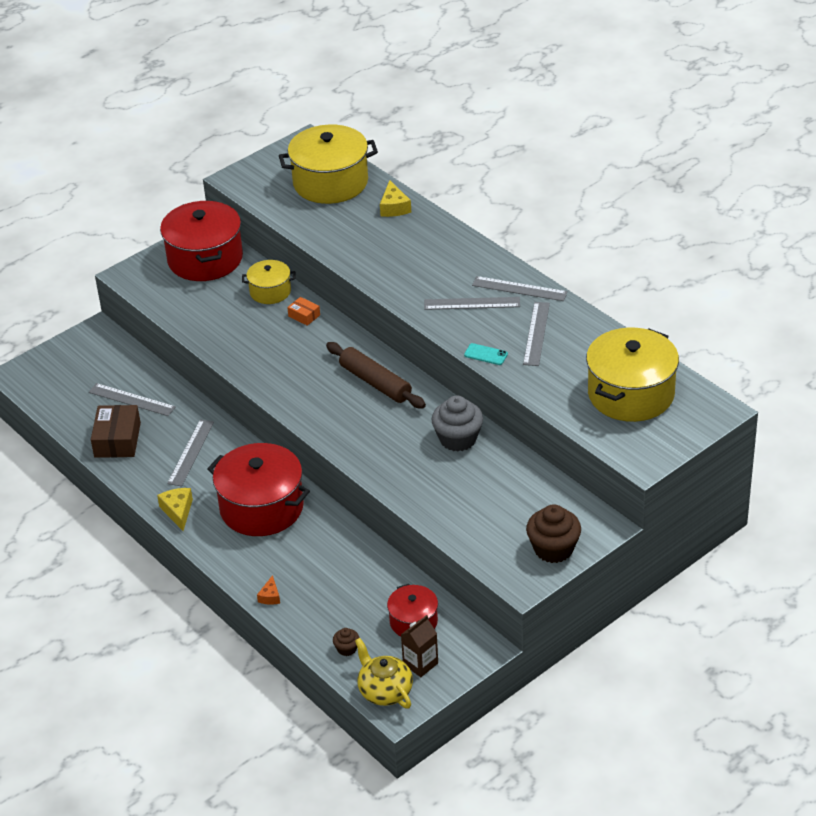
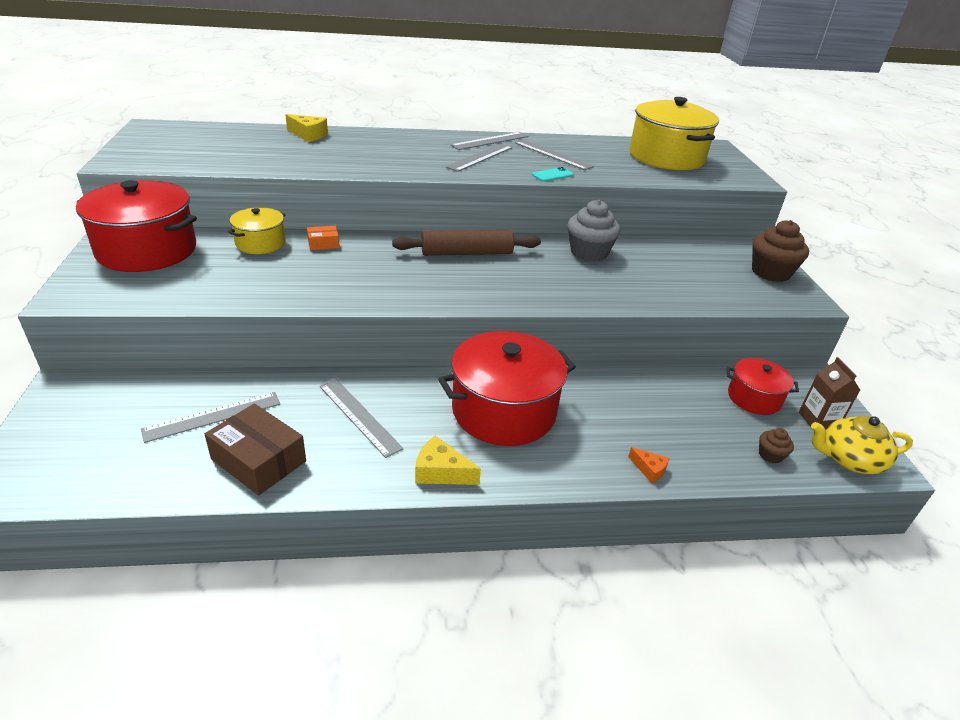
camera: 60 degrees left, 5 degrees down
(330, 182) = (223, 139): yellow pot -> none

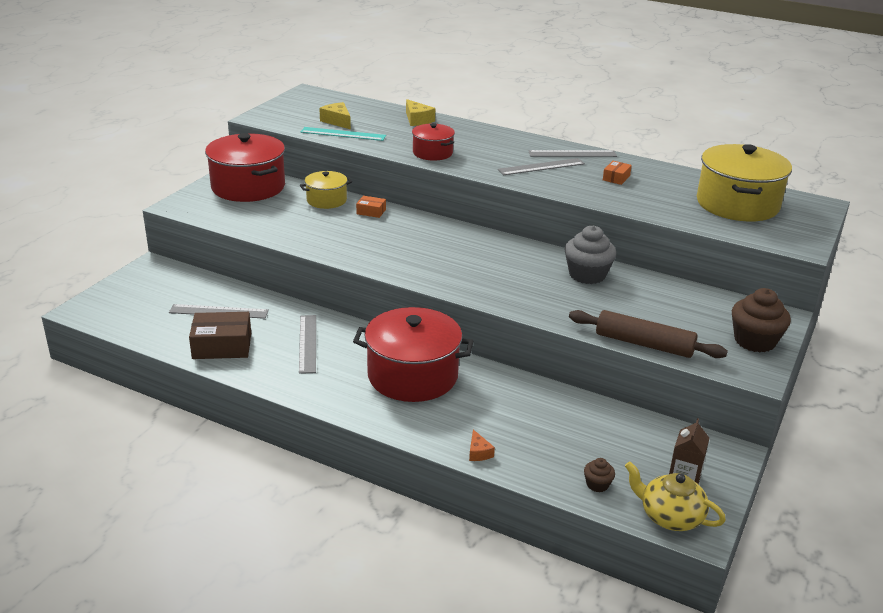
camera: 35 degrees right, 5 degrees down
(243, 162) = (343, 134): none -> turquoise ruler
(258, 460) = (222, 346): brown box -> brown box turned 75 degrees counterclockwise
(441, 472) = (326, 395): yellow cheese -> yellow cheese (337, 121)
(467, 253) = (475, 247): brown rolling pin -> brown rolling pin (644, 344)
(552, 175) = (587, 196): turquoise phone -> none
(553, 154) = (616, 178): grey ruler -> orange box
(754, 398) = (643, 444): red pot -> red pot (432, 153)

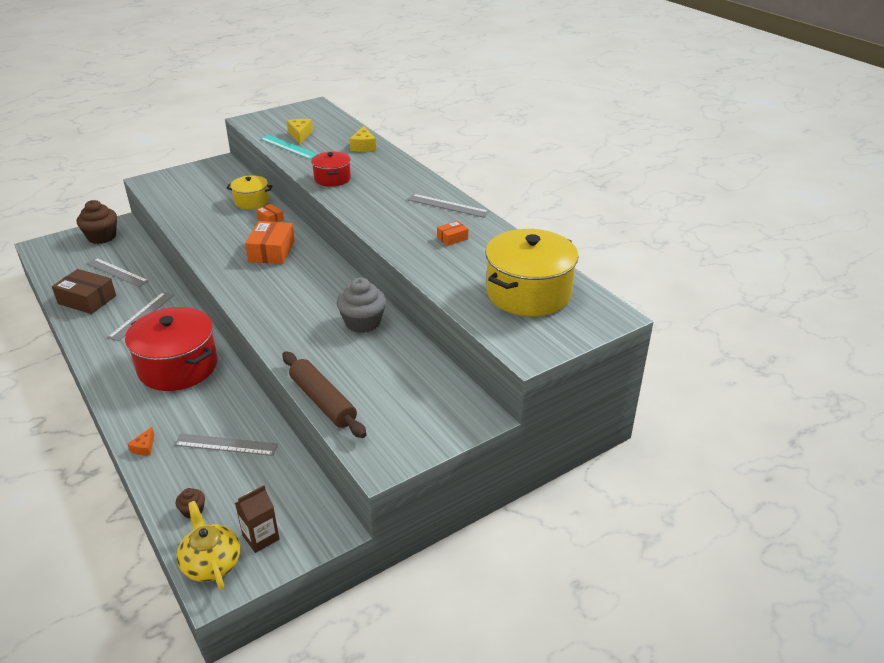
camera: 30 degrees right, 5 degrees up
(248, 187) = (212, 177): red pot -> none
(415, 239) = (271, 251): none -> orange box
(541, 167) = (402, 212): grey ruler -> grey ruler (226, 444)
(754, 341) = (423, 432): brown cupcake -> brown cupcake (102, 237)

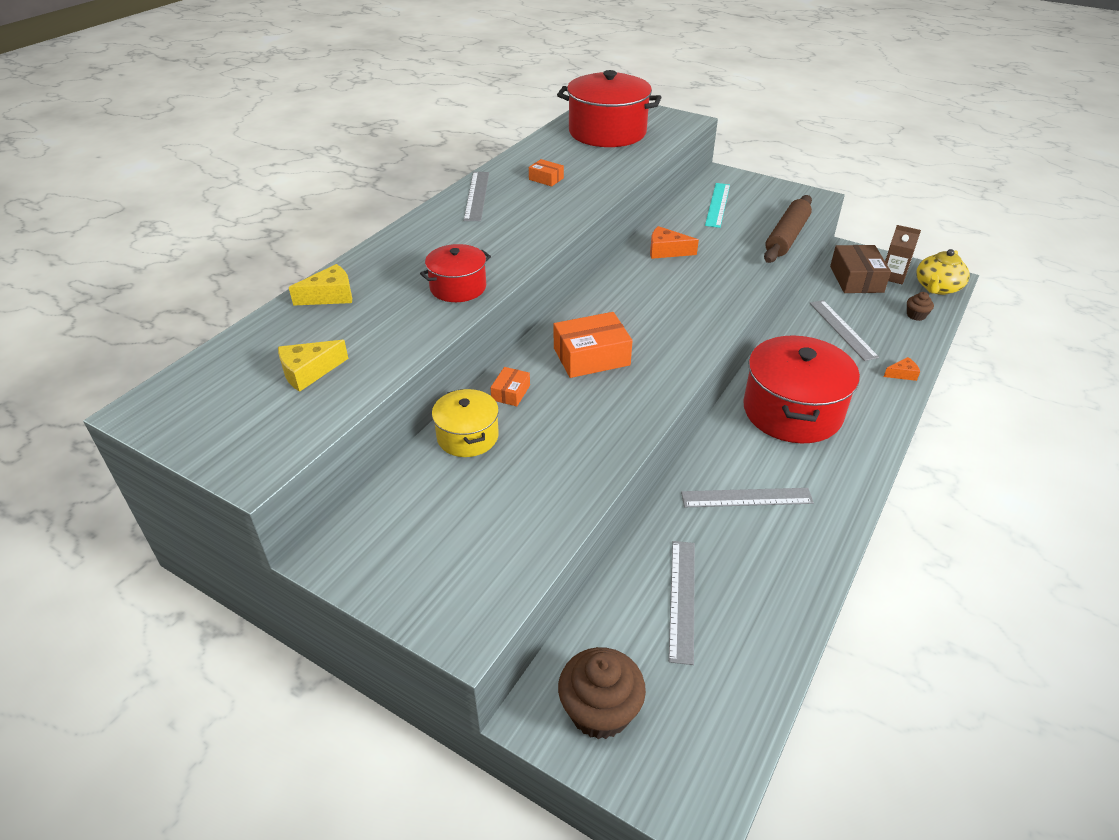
camera: 115 degrees left, 5 degrees up
(87, 300) = (770, 586): brown box -> brown box (856, 279)
(289, 147) = (366, 365): turquoise ruler -> turquoise ruler (717, 204)
(363, 322) = (666, 251): grey cupcake -> orange cheese
(528, 293) = (607, 132): yellow pot -> red pot

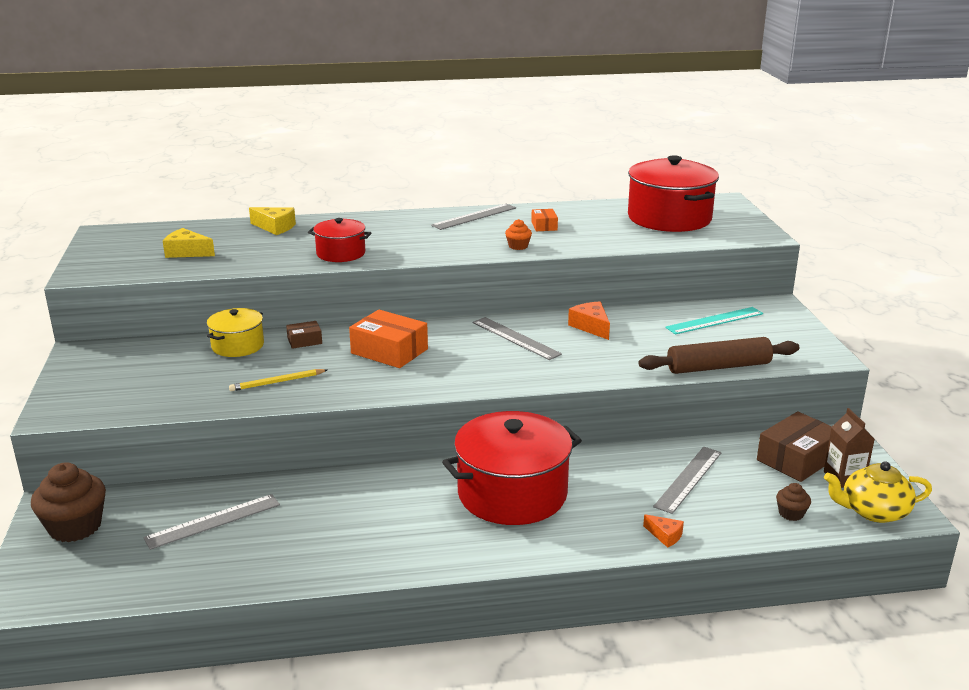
camera: 50 degrees right, 15 degrees down
(511, 392) = (304, 341): orange box -> brown box
(571, 206) = (518, 246): none -> orange cupcake
(576, 443) = (277, 382): none -> yellow pencil
(746, 497) = (363, 510): grey ruler -> grey ruler (516, 338)

